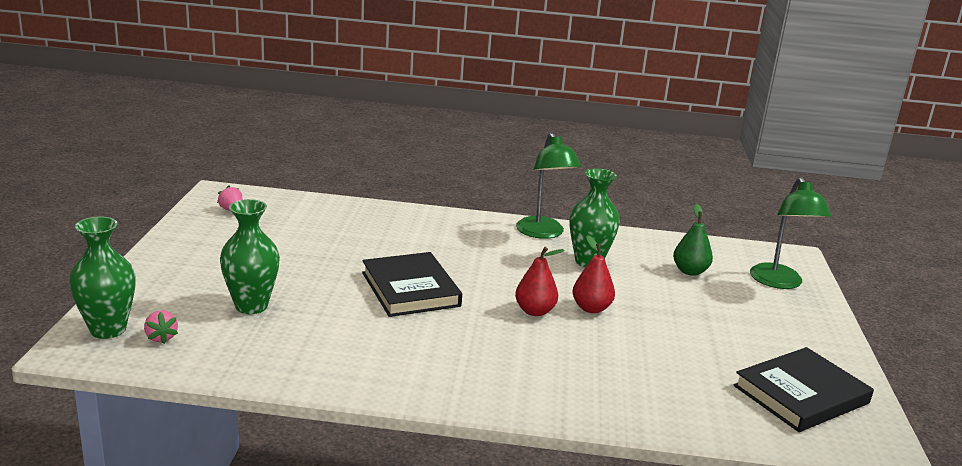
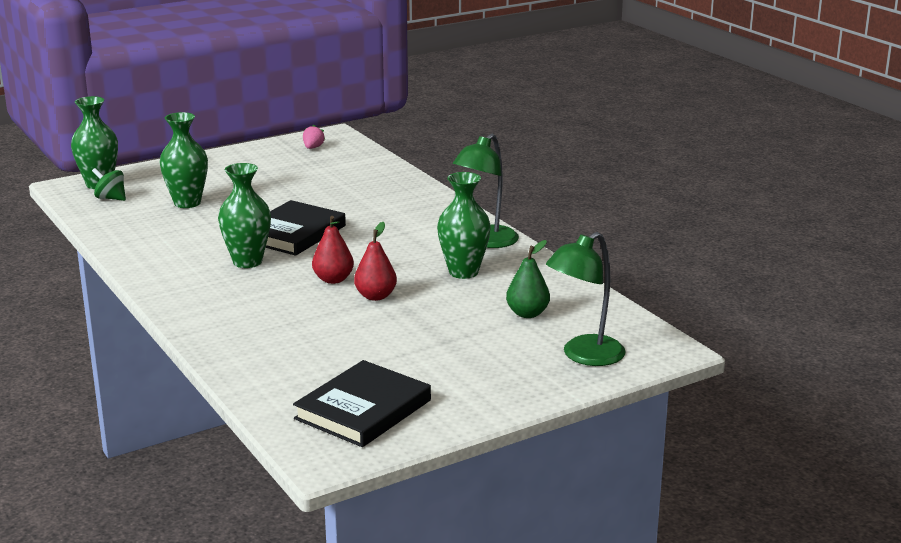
camera: 55 degrees right, 0 degrees up
(161, 337) = (111, 198): pink strawberry -> green spinning top
(442, 331) = (247, 262): none -> green vase
(801, 395) = (363, 410): black book -> black book turned 75 degrees counterclockwise

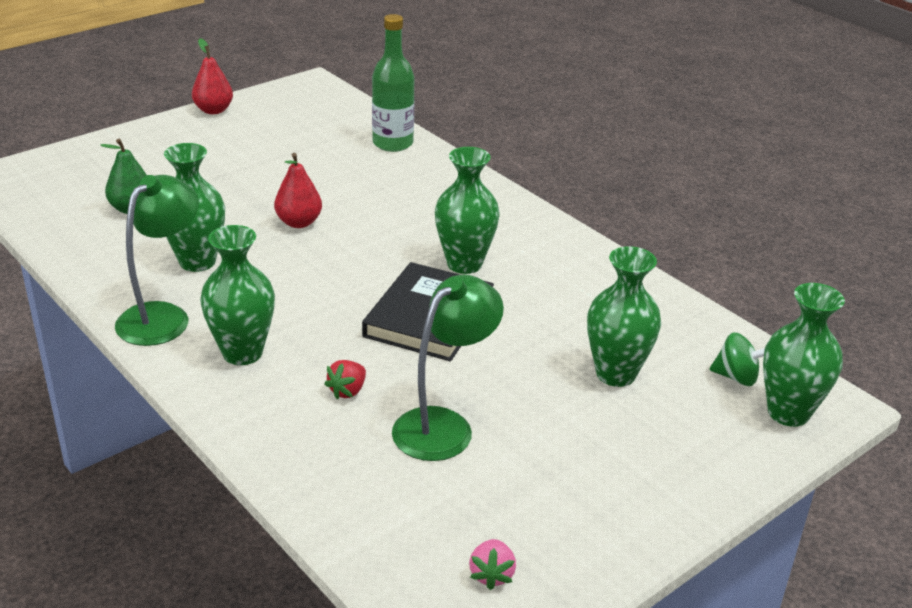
camera: 170 degrees right, 10 degrees up
(256, 368) = (393, 143): none -> green bottle
(333, 279) = (352, 243): red pear -> red pear (213, 110)
(363, 203) = (347, 391): none -> red strawberry
(363, 410) = (290, 115): black book -> none
(429, 222) = (242, 353): none -> green vase
(584, 356) = (88, 166): green lamp -> green lamp (444, 425)

